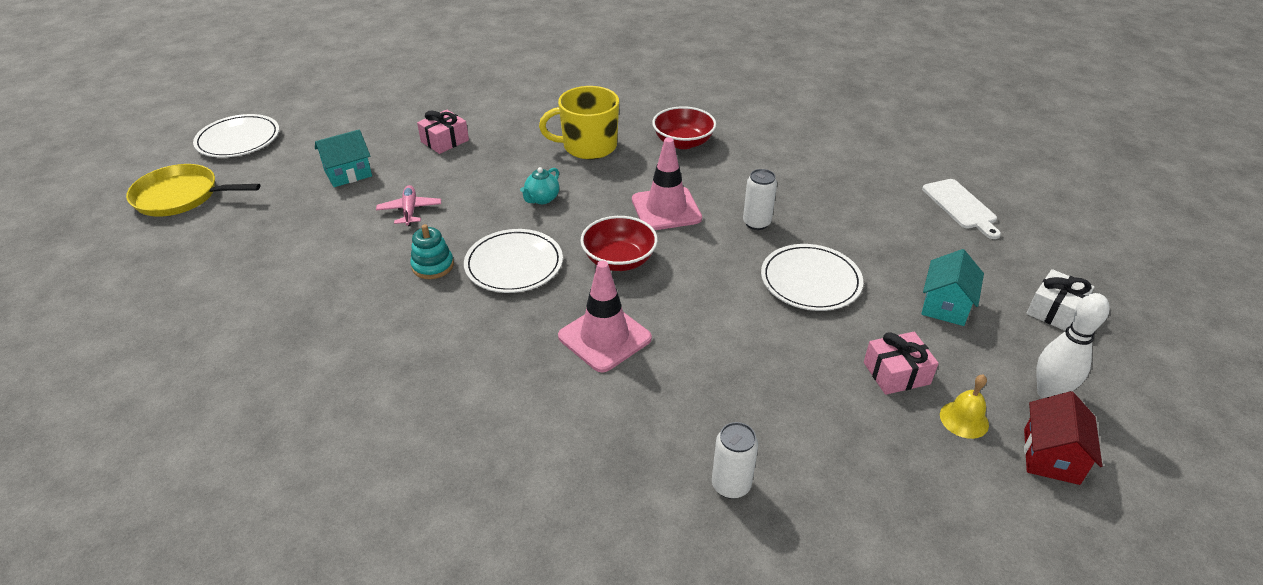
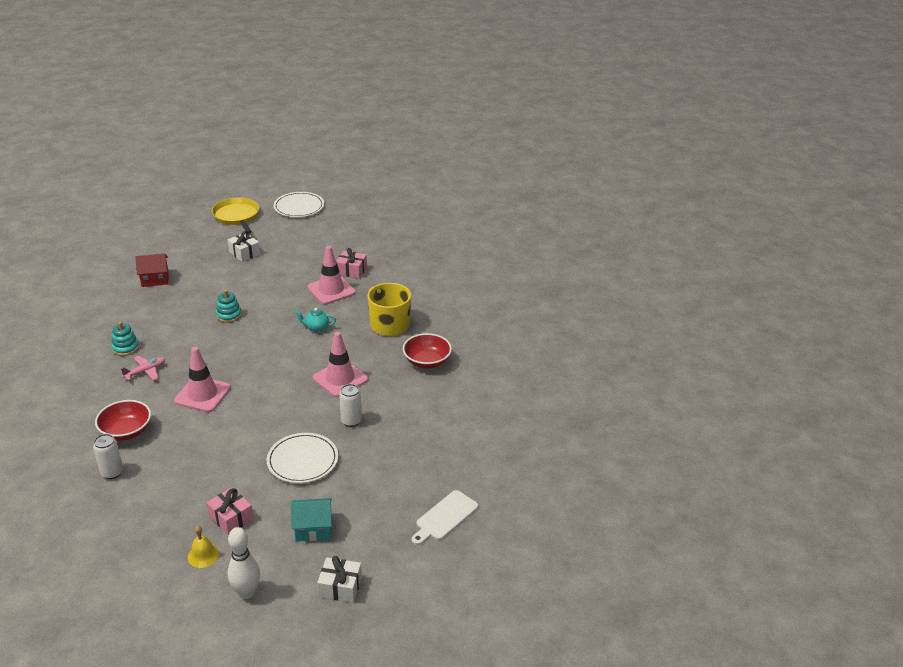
camera: 60 degrees right, 5 degrees down
(290, 213) = (244, 253): none -> white gift
(348, 173) = (293, 254): turquoise house -> none
(406, 398) = (125, 348): none -> turquoise stacking toy
(410, 210) = (272, 288): pink plane -> pink plane (145, 372)
(470, 166) = (331, 290): none -> pink traffic cone
(514, 264) = (247, 341): white plate -> none
(619, 260) = (275, 377): red bowl -> red bowl (126, 431)
(1051, 456) = (188, 600): red house -> red house (155, 279)

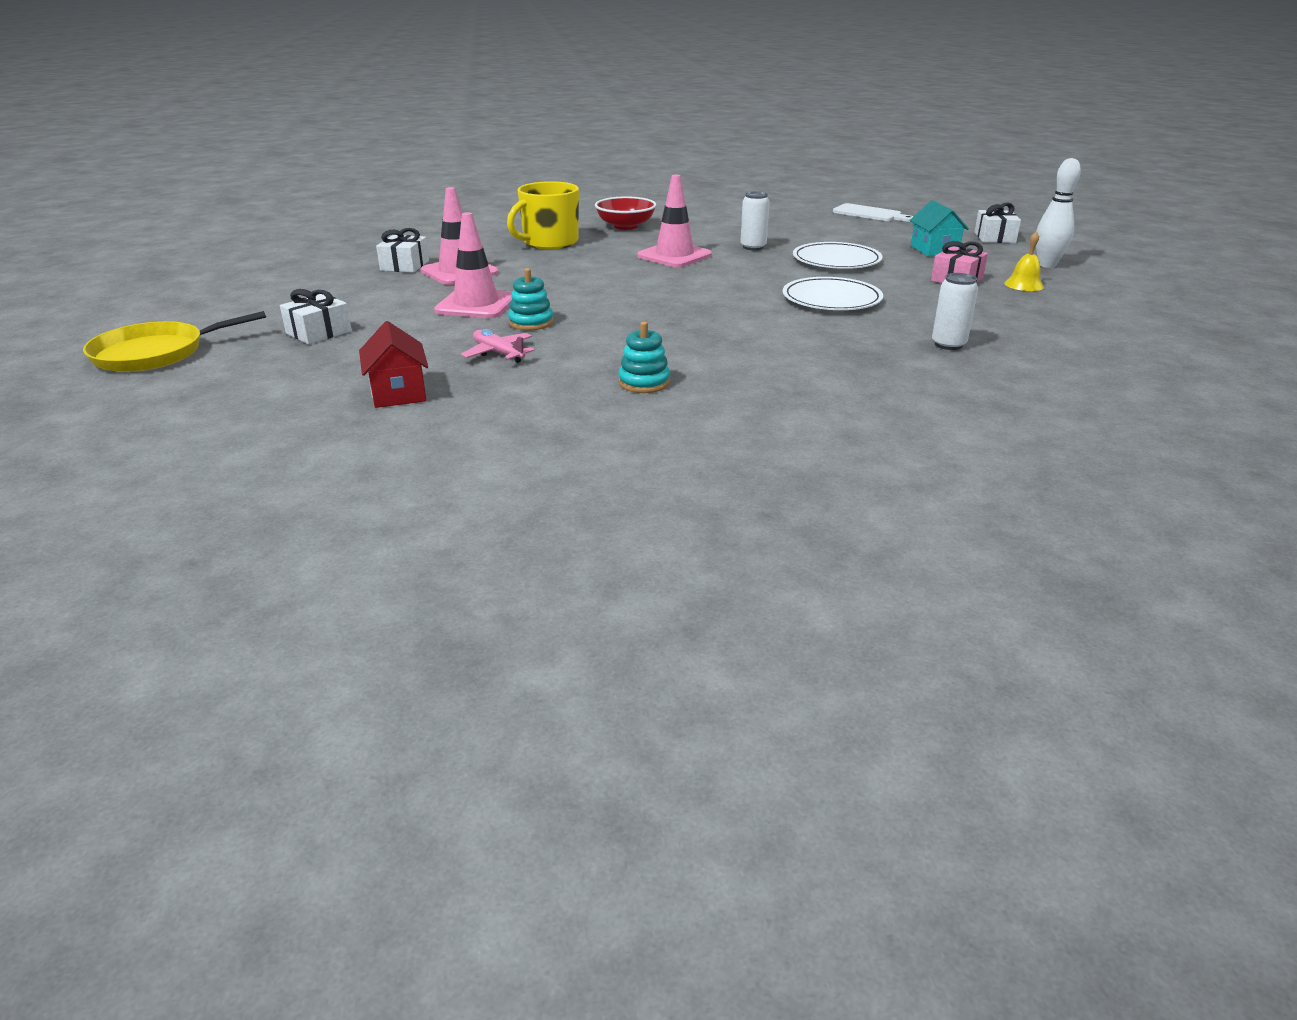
camera: 95 degrees left, 5 degrees down
(126, 431) = (859, 349): red bowl -> none
(145, 372) = (707, 358): pink plane -> pink plane (498, 353)
(202, 394) = (744, 316): pink traffic cone -> pink traffic cone (476, 305)
(299, 207) = (155, 310): white plate -> white plate (831, 299)
(316, 328) = (561, 273): turquoise teapot -> none
(351, 270) = (404, 265): pink gift -> white gift

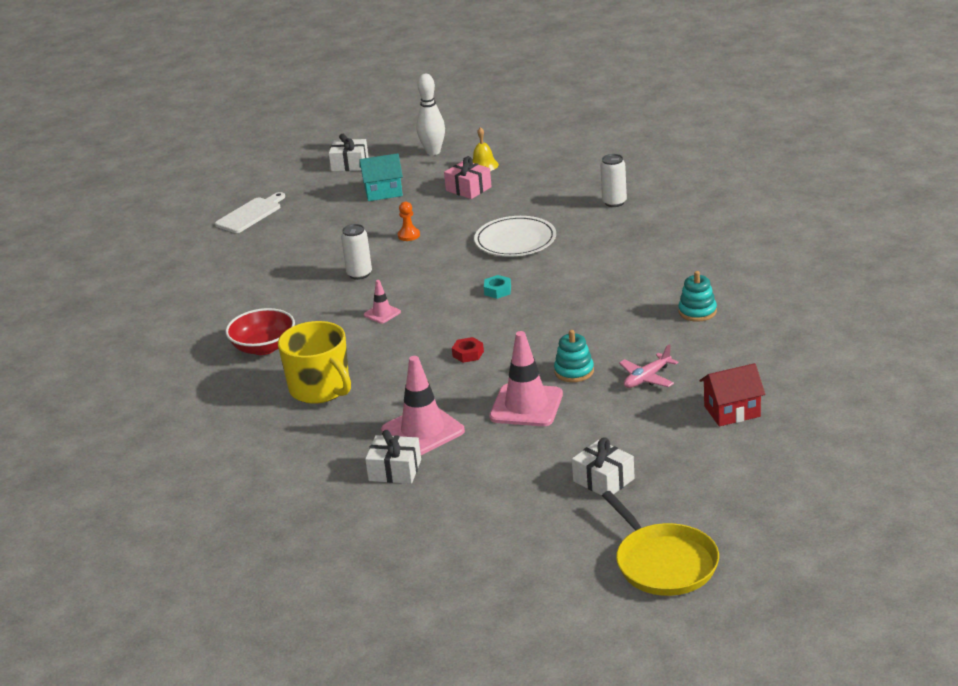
camera: 85 degrees left, 0 degrees up
(586, 284) = (468, 354): none -> red nut
(674, 256) = (382, 313): pink traffic cone -> pink traffic cone, size x0.49
(714, 293) = (497, 290): none -> turquoise nut
(836, 260) = (408, 235): white plate -> orange pawn

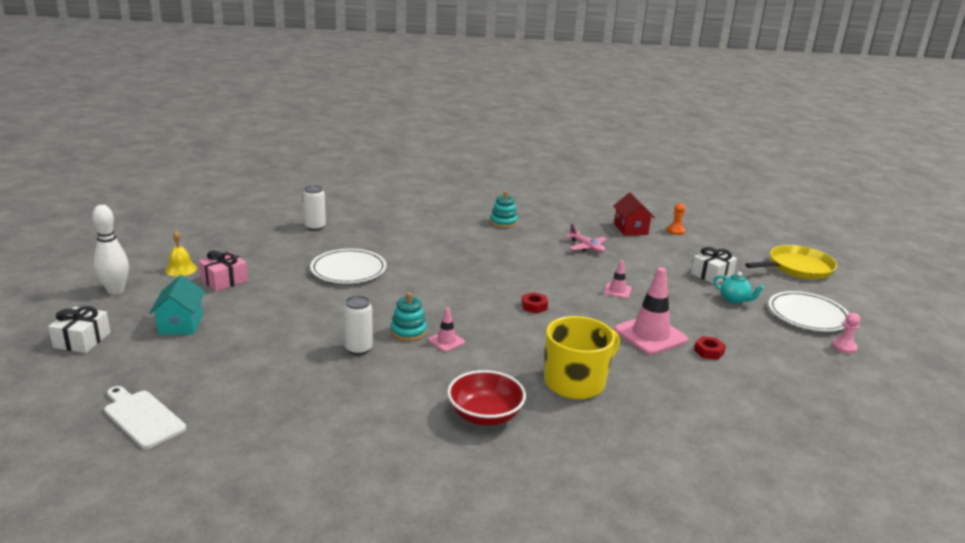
camera: 90 degrees left, 5 degrees down
(395, 470) = (708, 352): white gift -> red nut
(408, 235) = (296, 317): orange pawn -> orange pawn (675, 231)
(428, 577) = (844, 347): none -> pink pawn
(497, 290) = (433, 285): turquoise nut -> none
(509, 556) = (808, 315): none -> white plate
(526, 406) = (617, 291): pink traffic cone -> pink traffic cone, size x0.49
(532, 496) = (734, 300): none -> turquoise teapot
(574, 371) = (572, 269): turquoise stacking toy -> turquoise stacking toy (408, 332)

